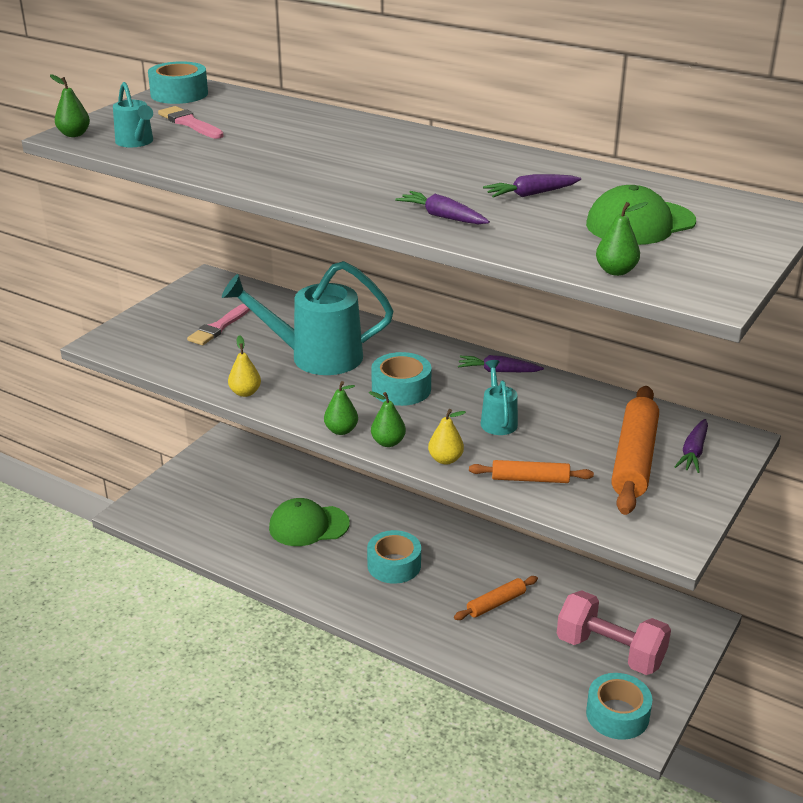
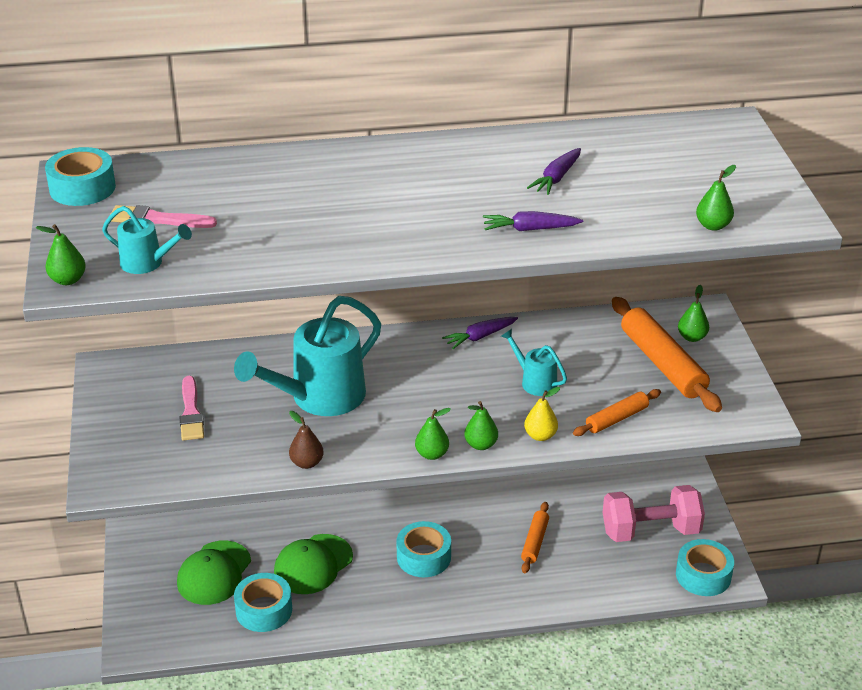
camera: 40 degrees left, 5 degrees up
(245, 392) = (306, 463): yellow pear -> brown pear
(401, 389) = (428, 392): turquoise tape -> turquoise tape (264, 610)
(640, 223) = (666, 173): green cap -> green cap (214, 573)
(693, 452) = (692, 337): purple carrot -> green pear

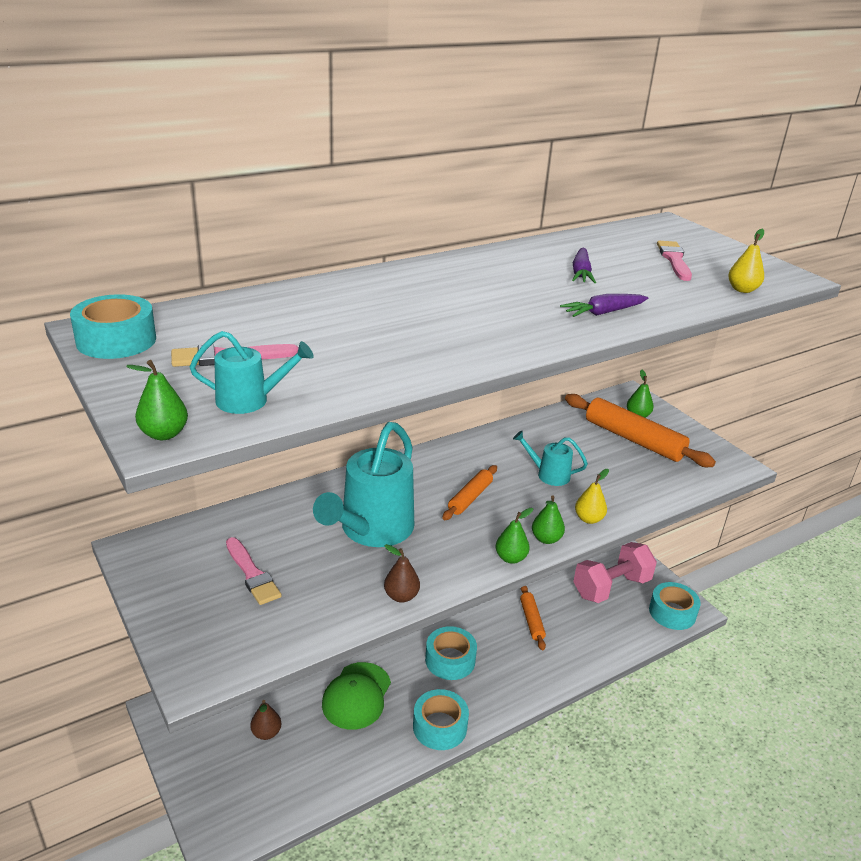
camera: 25 degrees left, 5 degrees down
(214, 573) = (266, 733): green cap -> brown pear
(264, 610) = (334, 756): turquoise tape -> turquoise tape (440, 726)
(480, 337) = (476, 447): purple carrot -> none
(617, 419) = (636, 490): orange rolling pin -> orange rolling pin (470, 498)
(680, 176) = (674, 260): none -> pink brush
(713, 226) = (742, 290): green pear -> yellow pear

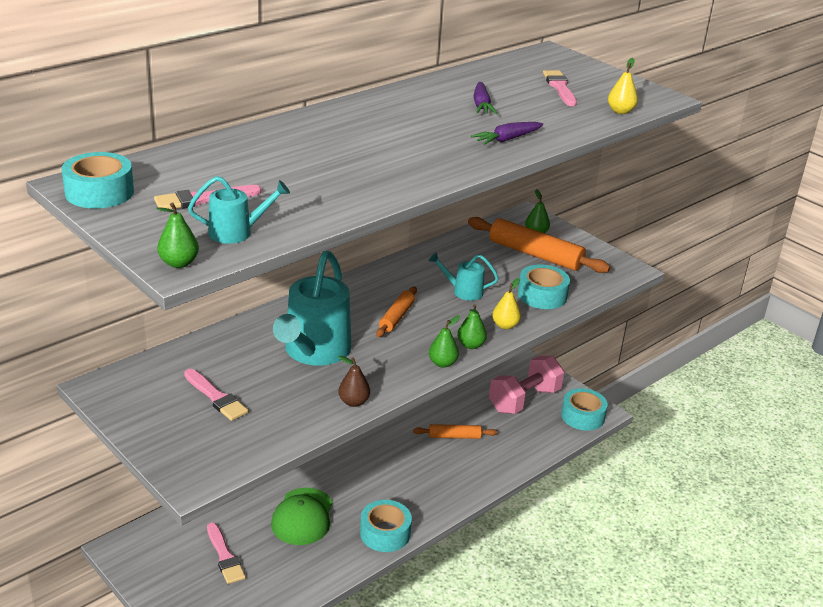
camera: 10 degrees left, 0 degrees up
(266, 733) = (225, 556): brown pear -> pink brush
(450, 660) = (384, 477): turquoise tape -> turquoise tape (542, 295)
(531, 621) = (454, 436): orange rolling pin -> orange rolling pin turned 75 degrees counterclockwise

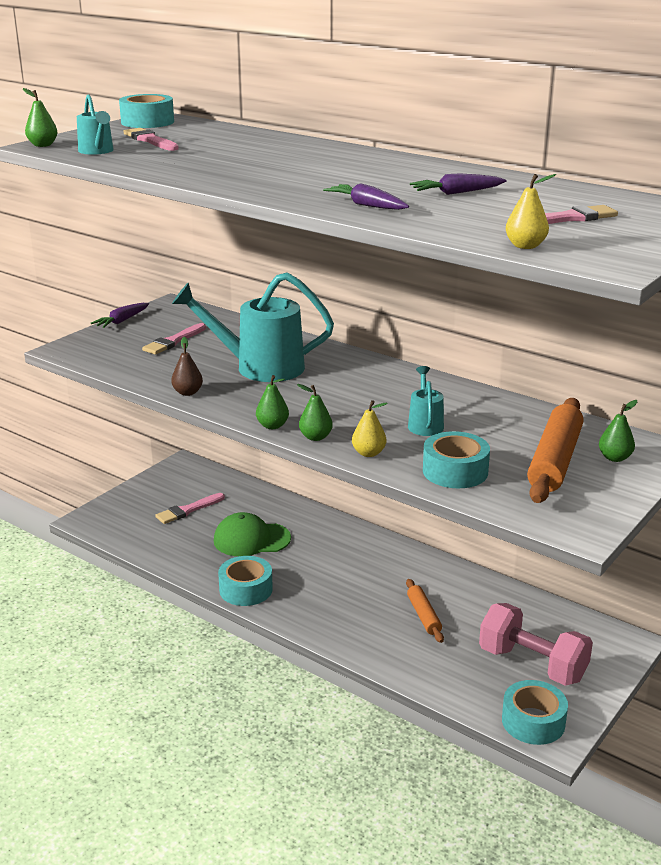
camera: 80 degrees right, 5 degrees down
(129, 429) = (121, 321): none -> purple carrot
(396, 317) = (345, 395): orange rolling pin -> none

